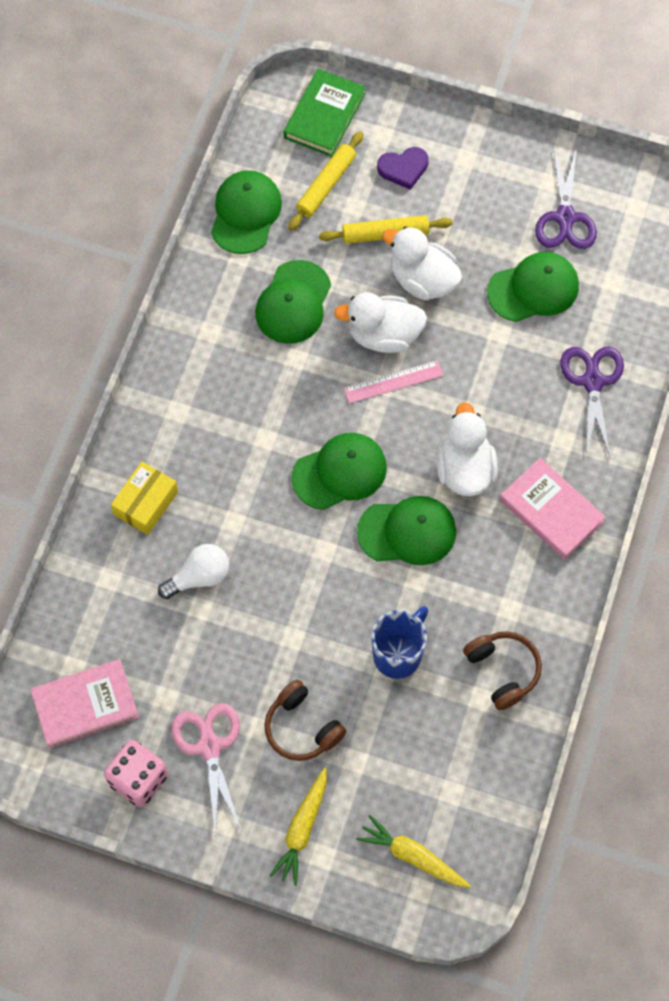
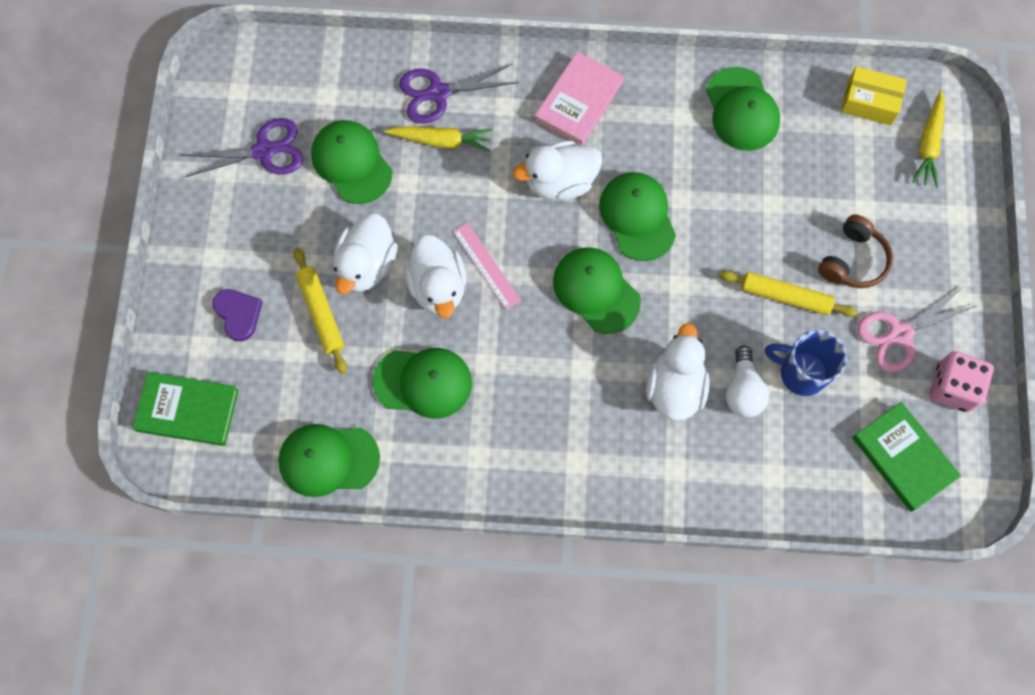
camera: 105 degrees left, 5 degrees up
(85, 705) = (903, 458): pink book -> green book
(146, 503) = (684, 463): yellow box -> yellow box (869, 102)
(199, 577) = (743, 390): white light bulb -> white light bulb turned 135 degrees counterclockwise
(221, 516) = (675, 387): none -> white duck
(302, 829) = (941, 237): yellow carrot -> yellow carrot (441, 141)
(326, 185) = (275, 386): yellow rolling pin -> yellow rolling pin (785, 297)
(398, 654) = (757, 197): blue mug -> blue mug (801, 373)
(502, 671) = (742, 109): brown headphones -> green cap

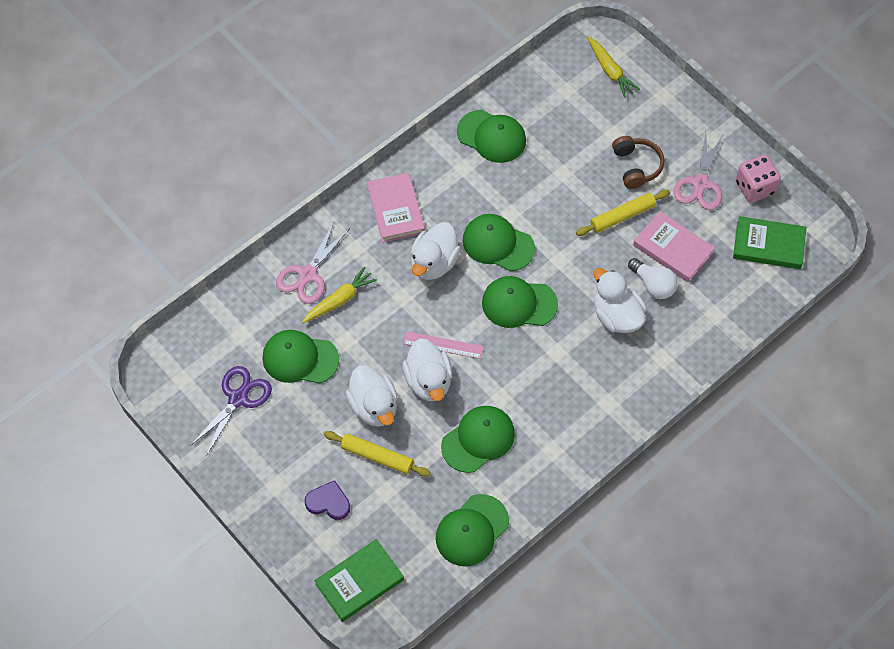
camera: 45 degrees left, 10 degrees down
(438, 93) = (307, 275): purple scissors -> pink scissors
(438, 287) = (428, 381): white duck -> white duck turned 45 degrees clockwise
(801, 373) = (673, 249): blue mug -> pink book
(869, 102) = (556, 74): yellow box -> none

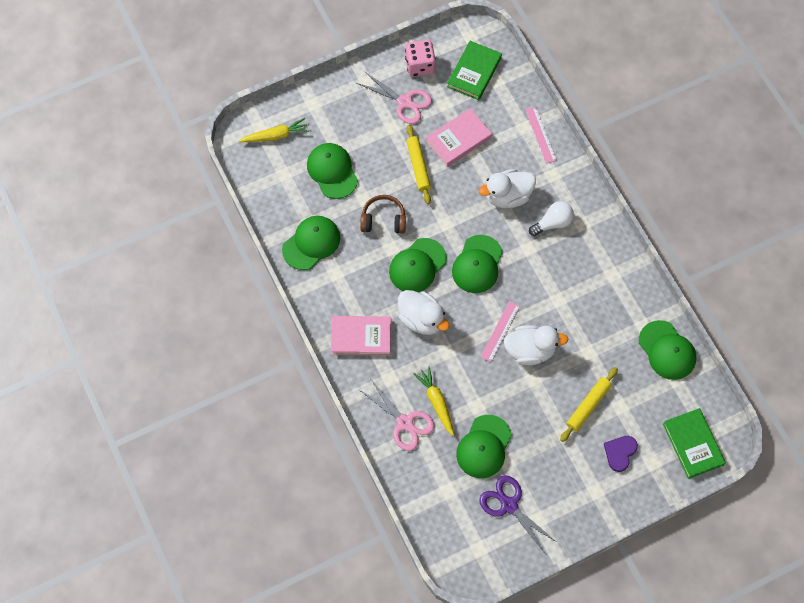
camera: 75 degrees left, 5 degrees up
(374, 406) = (543, 398): white duck -> none
(478, 439) = (591, 326): green cap -> green cap (332, 171)
(636, 166) = (374, 143): brown headphones -> brown headphones (383, 220)
(653, 285) = (487, 162): white light bulb -> white light bulb (553, 223)
(711, 334) = (540, 135): none -> pink ruler

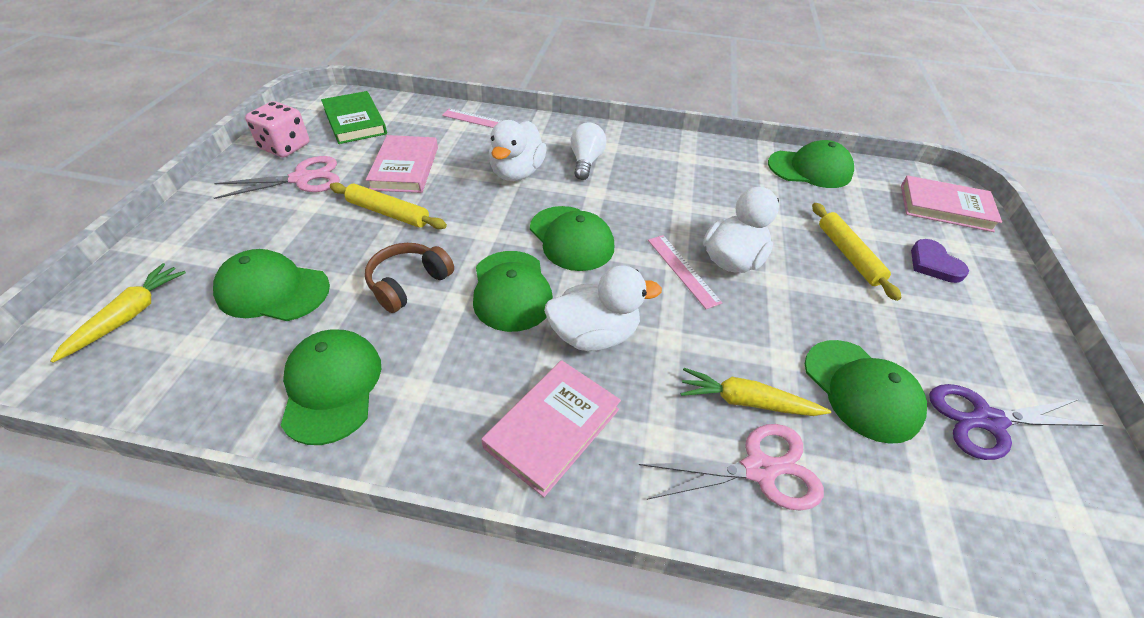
camera: 55 degrees left, 20 degrees down
(693, 444) = (945, 207): green book -> pink book

